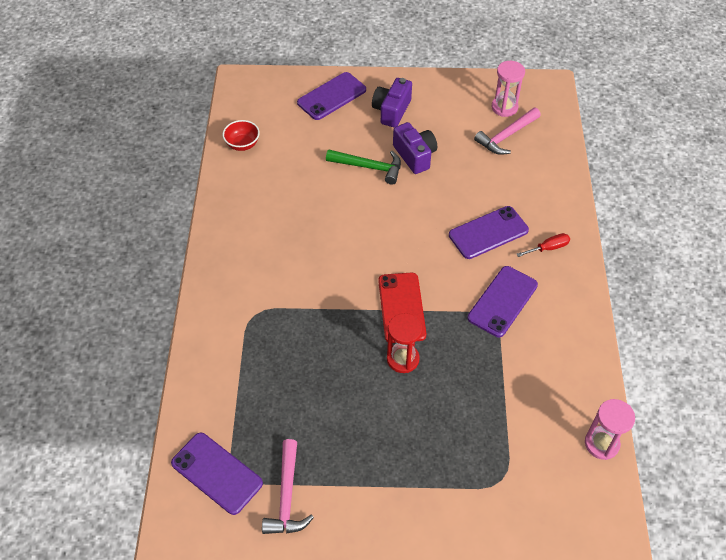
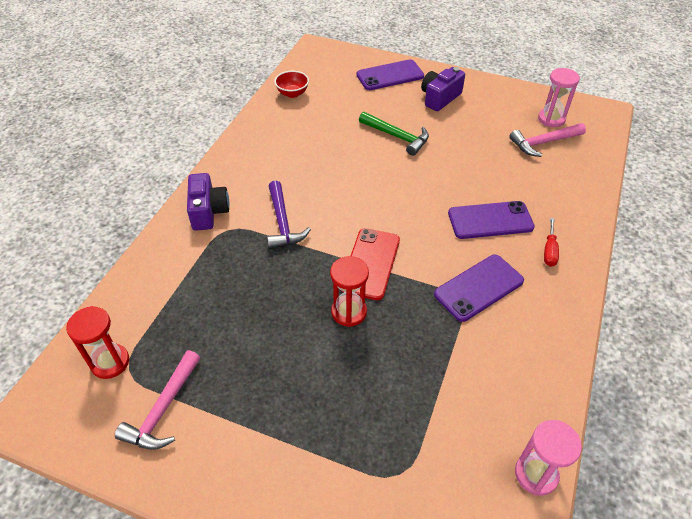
camera: 20 degrees right, 5 degrees down
(216, 473) = (110, 362): purple phone -> red hourglass
(303, 291) = (283, 223): none -> purple hammer
(415, 156) = (445, 138): purple camera -> purple camera (208, 211)
(548, 248) = (549, 251): red screwdriver -> red screwdriver turned 105 degrees clockwise

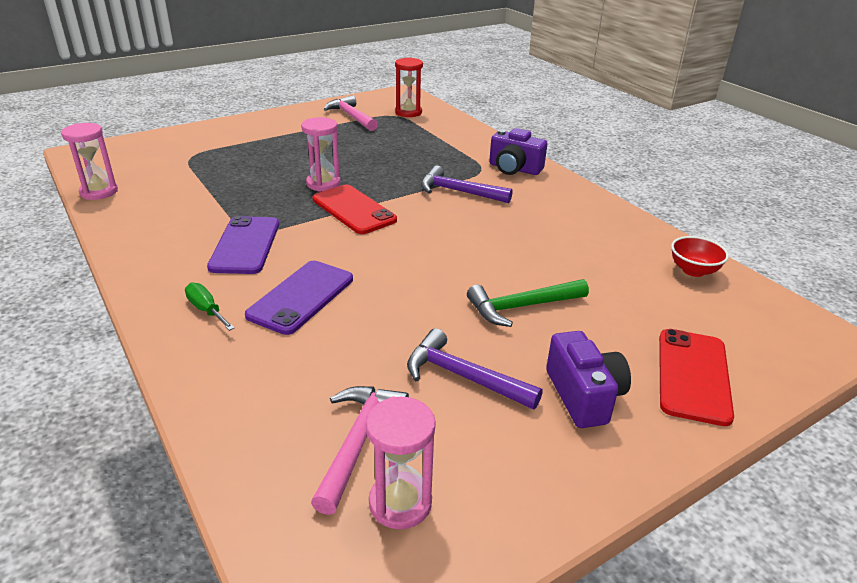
camera: 125 degrees right, 15 degrees down
(349, 312) = (323, 184): red hourglass -> pink hourglass
(390, 75) = (693, 375): purple phone -> red phone
(471, 133) = (463, 377): none -> purple hammer
(549, 251) = (206, 310): red screwdriver -> green screwdriver

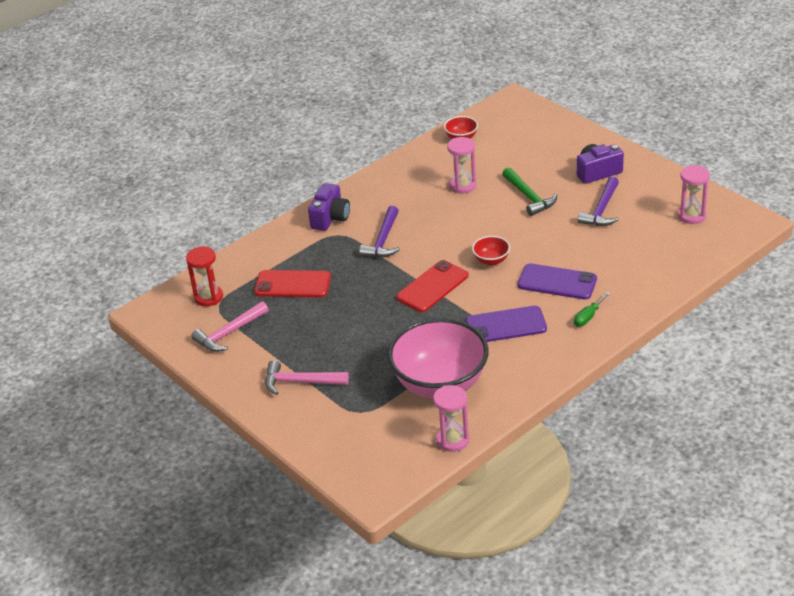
camera: 95 degrees left, 5 degrees up
(187, 195) = (440, 384): none -> pink bowl
(323, 184) = (392, 313): pink hourglass -> pink hourglass (462, 185)
(358, 441) = (664, 234): pink hammer -> pink hammer (300, 382)
(381, 253) = (491, 260): none -> red bowl
(693, 375) = (565, 141): red phone -> red phone (292, 284)

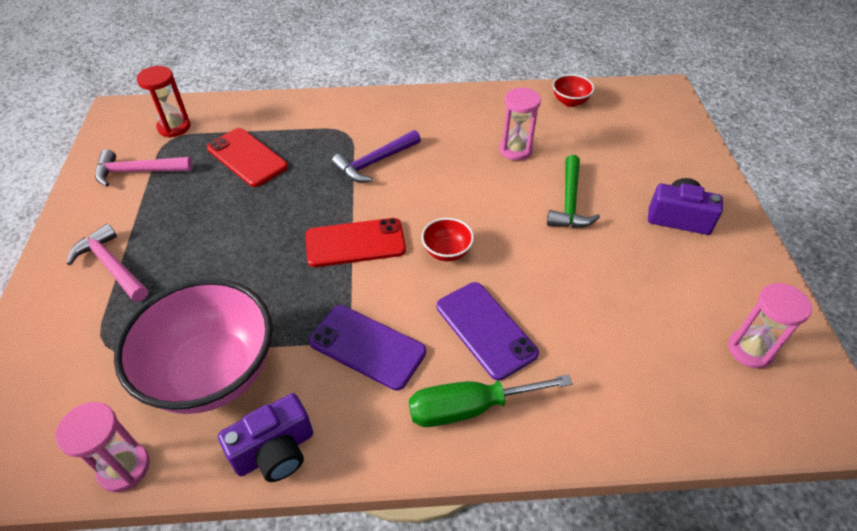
camera: 35 degrees right, 10 degrees up
(330, 218) = (360, 113): purple camera -> purple camera (275, 451)
(588, 317) = (469, 408): green screwdriver -> green screwdriver, size x1.82
(601, 210) = (637, 268): purple hammer -> none

